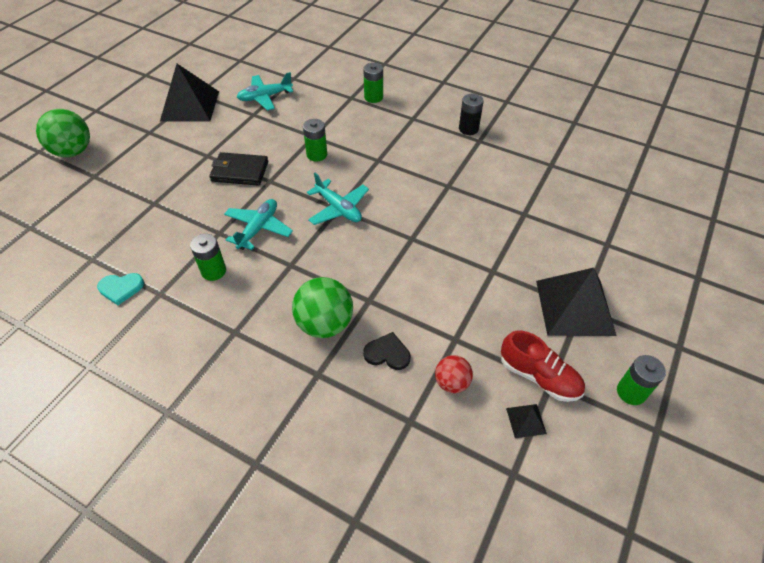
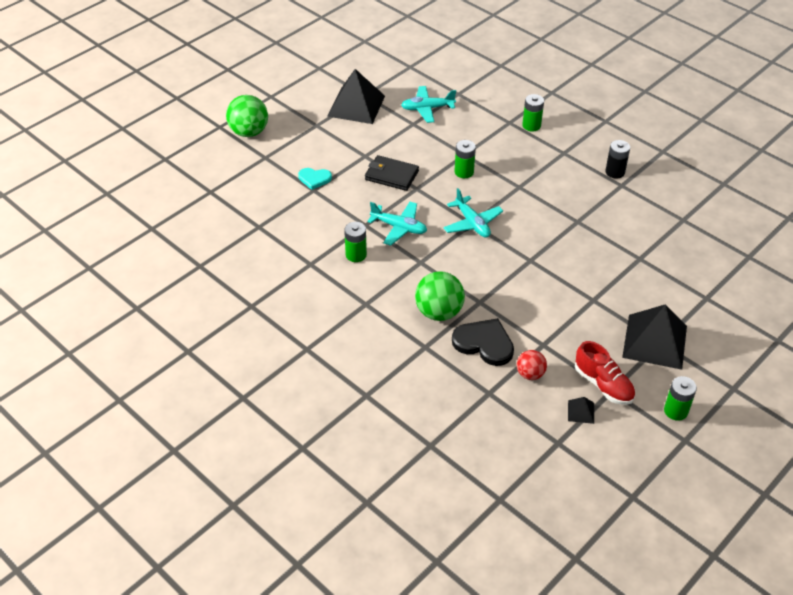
camera: 15 degrees right, 5 degrees down
(121, 288) = (280, 254): turquoise heart -> turquoise heart (314, 179)
(258, 228) = (399, 227): turquoise plane -> turquoise plane turned 75 degrees clockwise
(387, 353) = (484, 343): black heart -> black heart, size x1.65

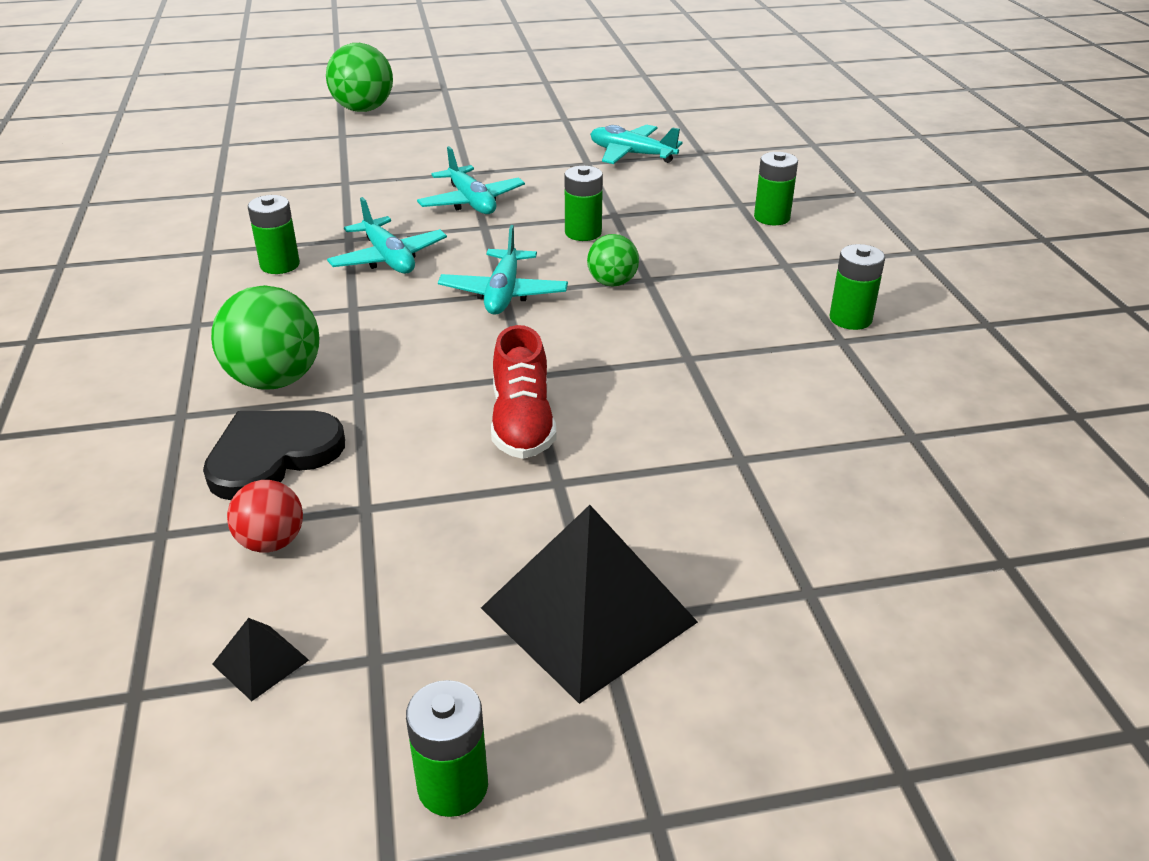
camera: 35 degrees right, 10 degrees down
(314, 179) = (365, 172): turquoise heart -> none
(356, 106) = (536, 125): black pyramid -> none
(391, 175) = (471, 202): black wallet -> turquoise plane
(484, 343) = (272, 455): black heart -> black heart turned 105 degrees counterclockwise
(508, 196) = (612, 283): none -> green ball
(603, 384) = (374, 637): red shoe -> red shoe (522, 423)
(615, 172) = (850, 319): black battery -> green battery

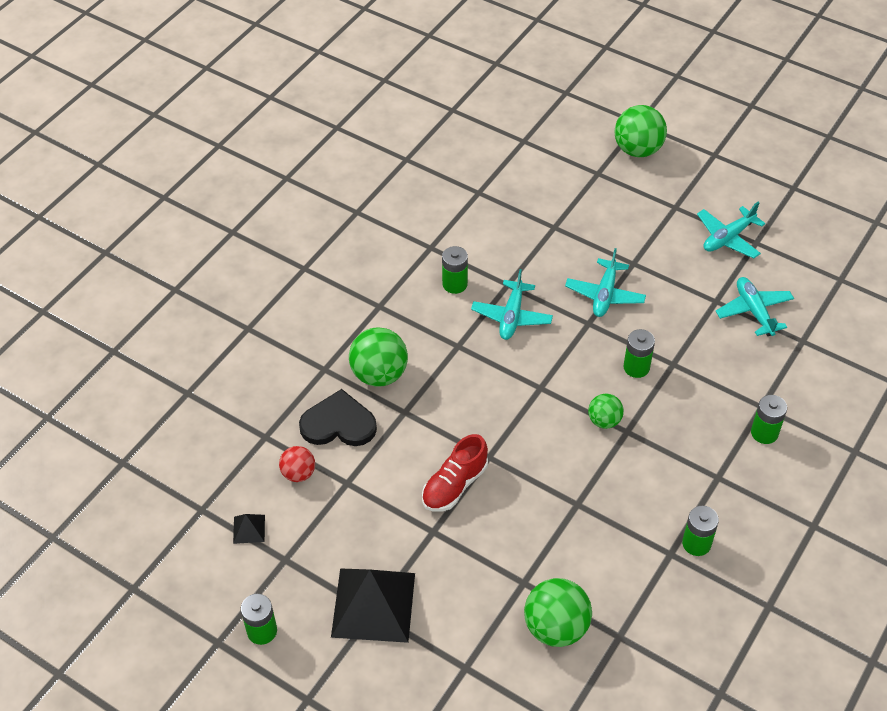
camera: 45 degrees right, 15 degrees up
(503, 293) = (540, 388): turquoise plane -> turquoise plane (728, 238)
(841, 474) = (556, 627): none -> green ball

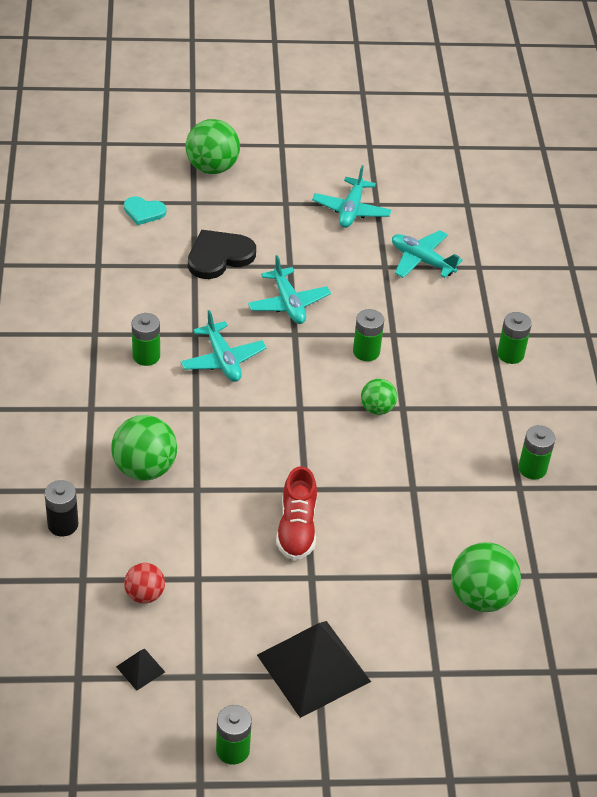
camera: 40 degrees left, 5 degrees down
(285, 387) = (63, 524): none -> black battery
(338, 423) = (144, 531): black heart -> black heart (219, 256)
(550, 164) = (144, 212): none -> turquoise heart

